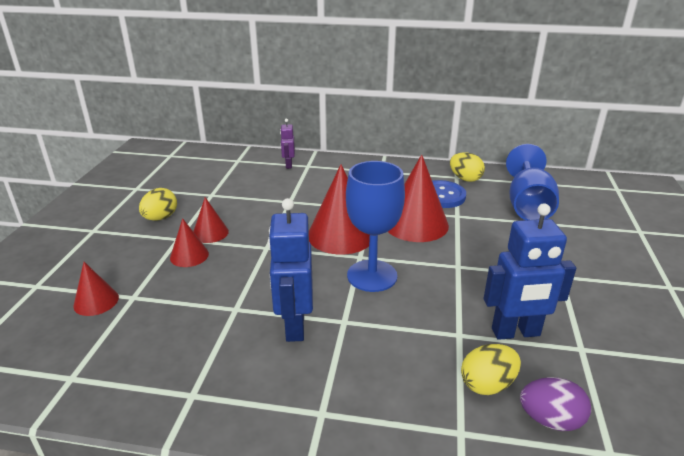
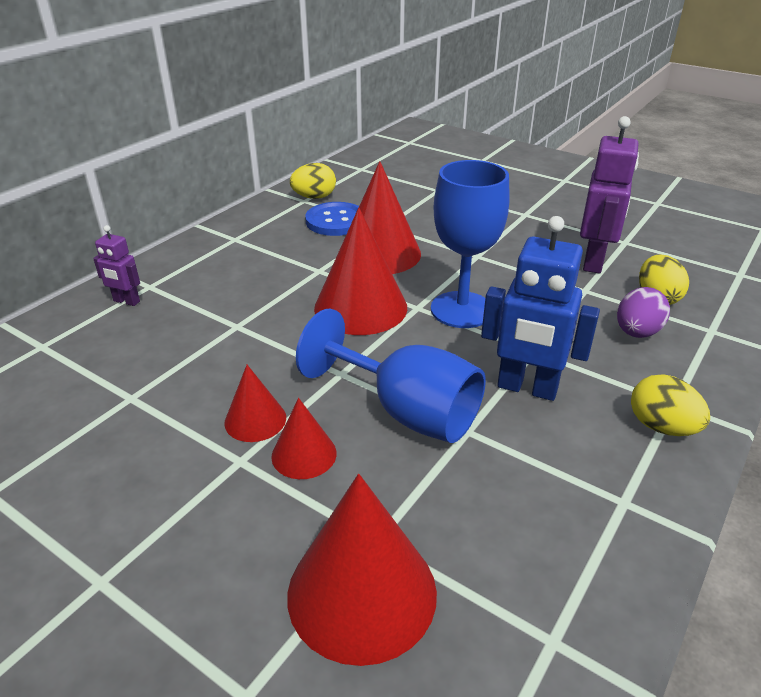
camera: 65 degrees left, 5 degrees up
(96, 301) = (362, 592): red cone -> red cone, size x1.88
(160, 218) = (150, 472): yellow egg -> yellow egg (661, 427)
(516, 333) = (594, 262): blue robot -> purple robot
(527, 205) = (399, 186): blue goblet -> blue goblet (406, 411)
(550, 420) = (703, 284): purple egg -> purple egg (636, 333)

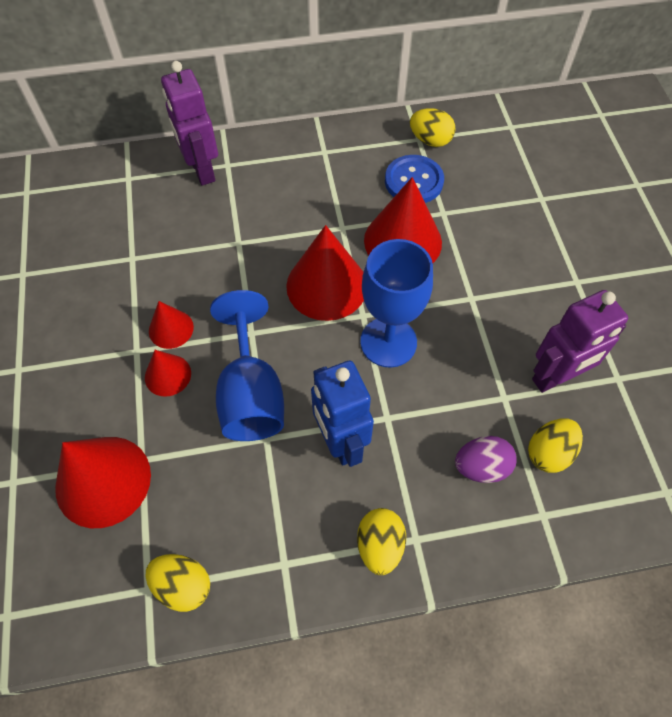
camera: 45 degrees right, 25 degrees up
(126, 301) = (202, 170): purple robot -> purple robot, size x1.89
(577, 601) = (183, 585): none -> yellow egg

